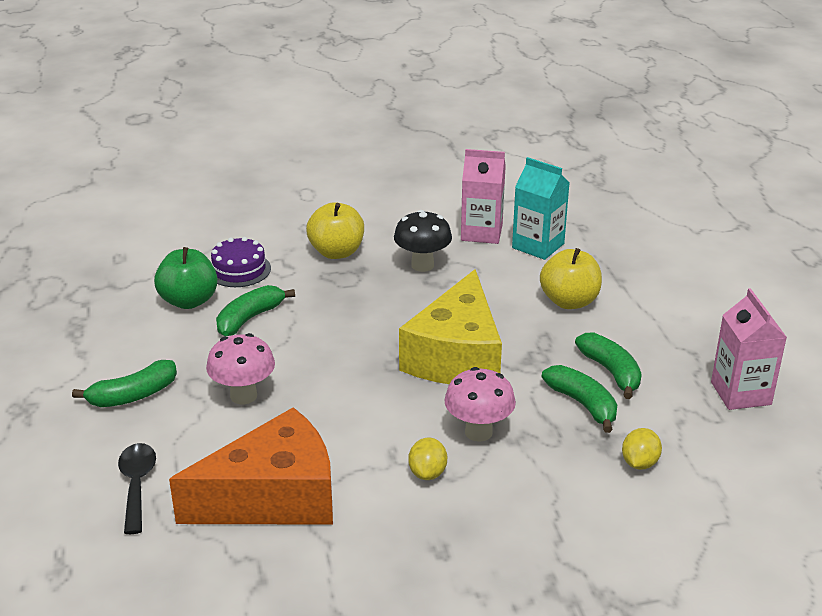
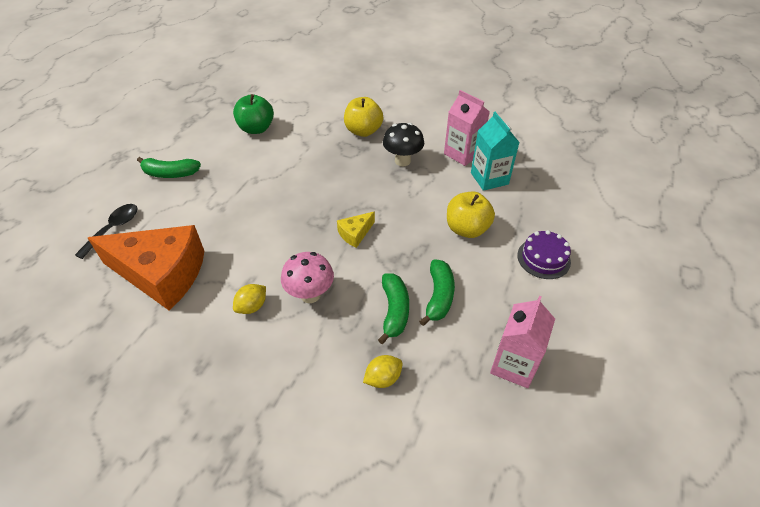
camera: 35 degrees right, 15 degrees up
(239, 270) = (301, 120): purple cake -> purple cake (543, 258)
(243, 396) = (218, 201): pink mushroom -> none
(249, 318) = (273, 153): green banana -> none
(456, 356) = (355, 234): yellow cheese -> yellow cheese, size x0.42

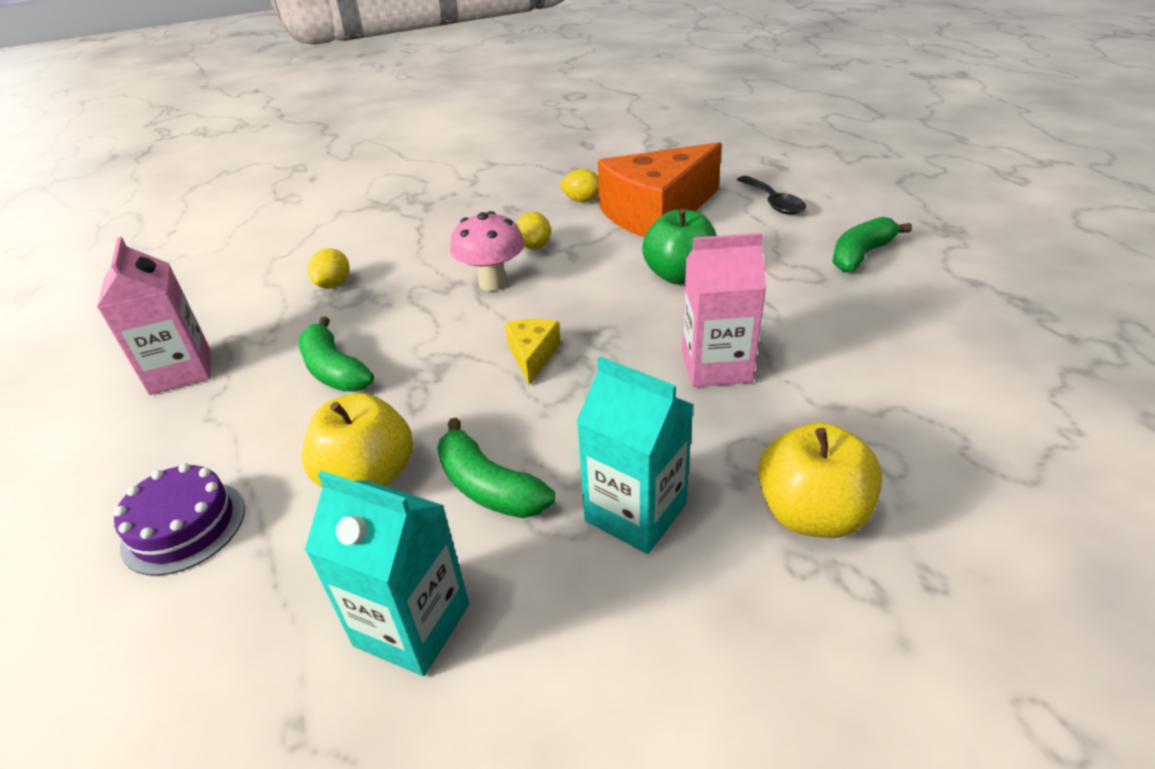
camera: 135 degrees right, 10 degrees down
(161, 328) = (583, 200): none -> yellow lemon
(256, 129) = (943, 367): green apple -> green apple (680, 276)
(394, 311) = (378, 327): green banana -> green banana (488, 486)
(402, 161) = (635, 512): black mushroom -> turquoise carton
(462, 153) = (541, 647): pink carton -> pink carton (716, 366)

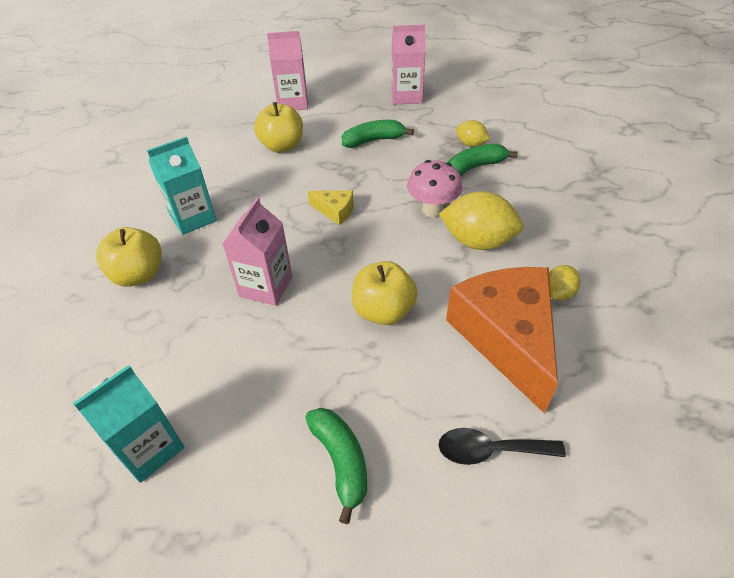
camera: 110 degrees right, 10 degrees up
(184, 526) = (292, 102): purple cake -> pink carton
(412, 624) = (197, 150): turquoise carton -> turquoise carton (149, 448)
(488, 486) = (247, 178): green banana -> green banana (475, 167)
(534, 247) = (477, 241): yellow lemon -> yellow lemon, size x1.88
(680, 276) = (383, 311): green apple -> yellow apple

